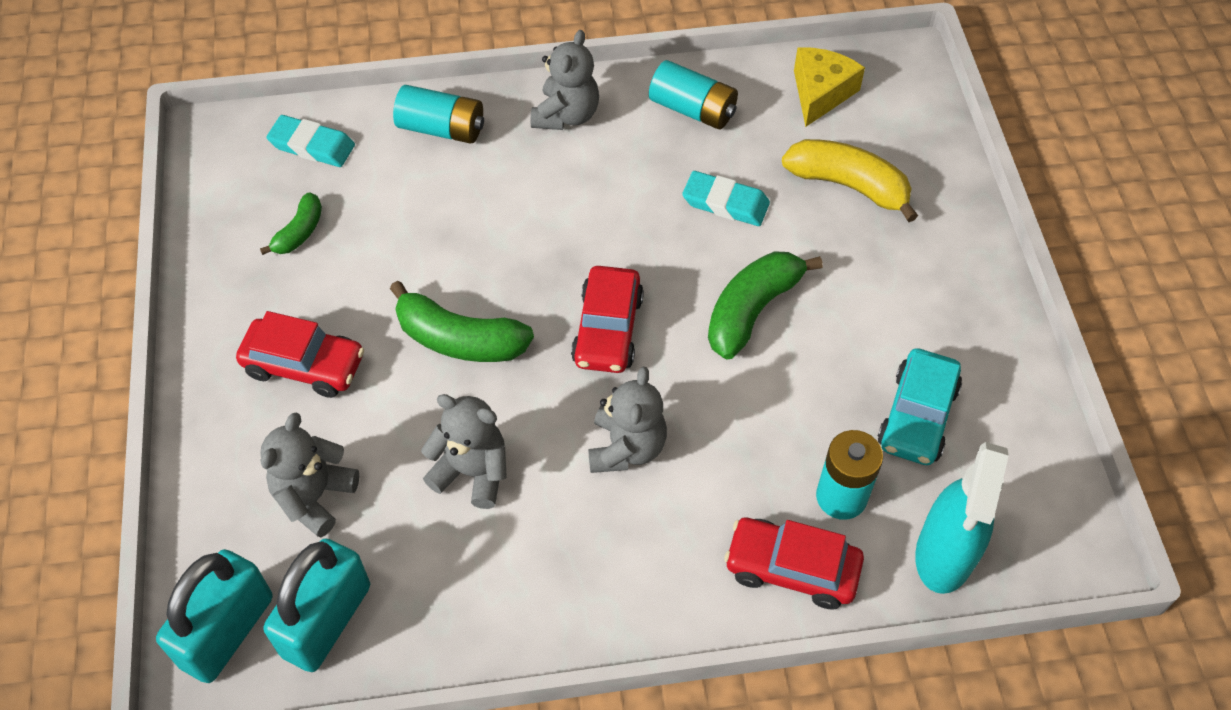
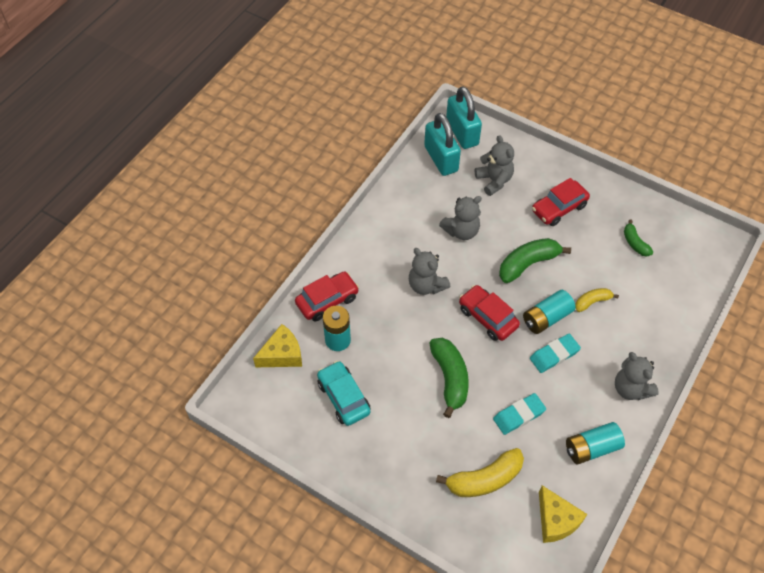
camera: 130 degrees right, 0 degrees up
(312, 145) = (688, 275): turquoise eraser -> turquoise eraser (554, 355)
(441, 128) = (661, 331): turquoise battery -> turquoise battery (546, 318)
(460, 225) = (592, 302): none -> yellow banana
(944, 555) = (282, 354): turquoise spray bottle -> yellow cheese

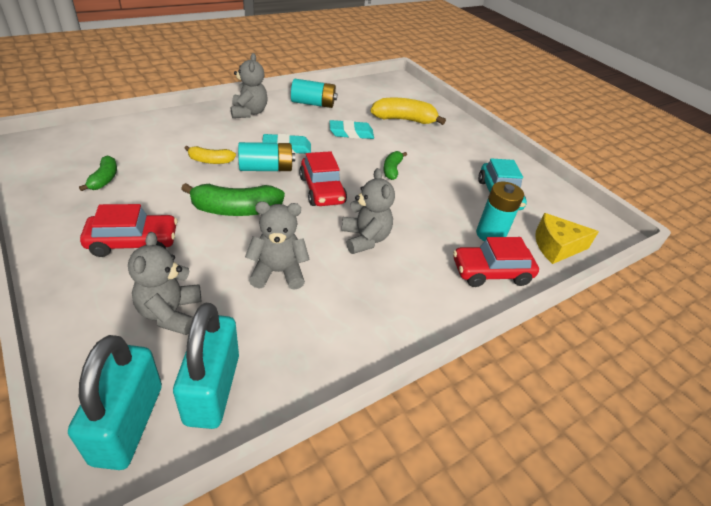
camera: 160 degrees left, 15 degrees down
(450, 378) = (392, 170): green banana -> green banana, size x0.57
(556, 520) = (369, 92): yellow cheese -> none

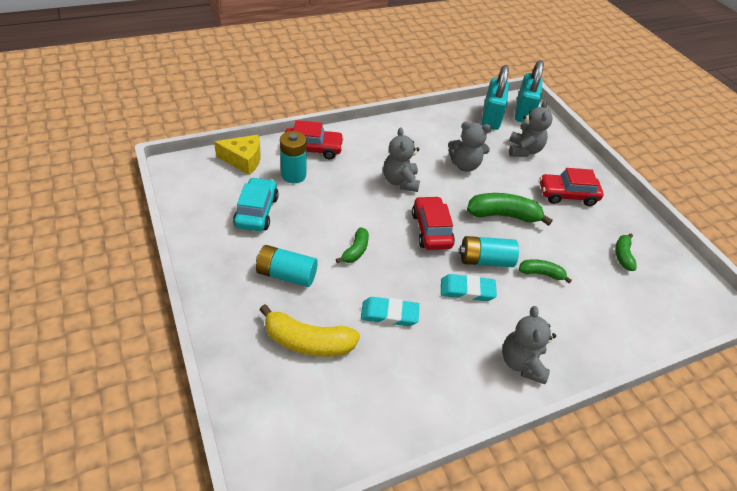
camera: 170 degrees left, 5 degrees up
(210, 161) = (541, 273): yellow banana -> green banana
(313, 103) = (435, 386): turquoise battery -> turquoise battery (286, 274)

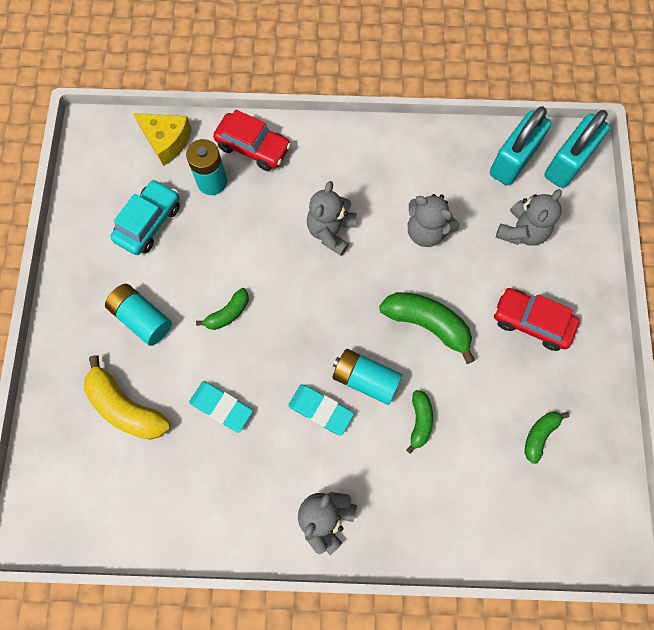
camera: 30 degrees right, 25 degrees up
(431, 230) = (327, 315): red car -> none
(541, 273) = (419, 421): green banana -> green banana turned 60 degrees clockwise

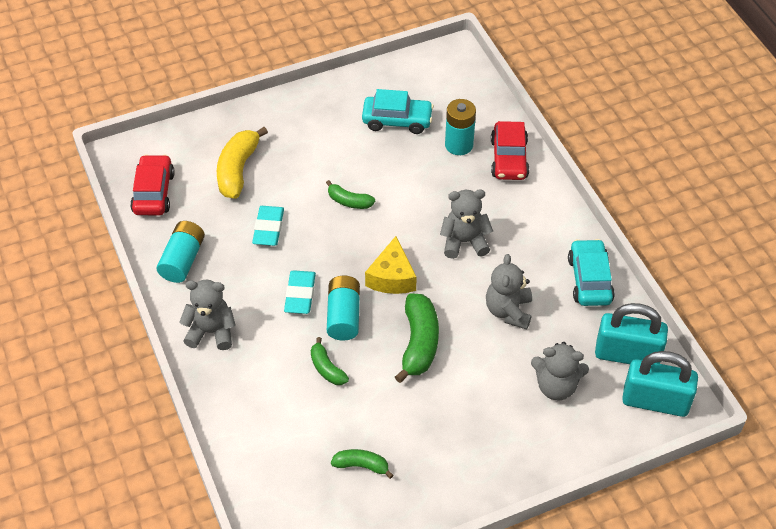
camera: 65 degrees right, 20 degrees down
(142, 318) = (314, 150): turquoise battery -> turquoise battery (183, 260)
(167, 141) = (476, 102): yellow cheese -> yellow cheese (392, 277)
(419, 421) = (327, 368): green banana -> green banana turned 75 degrees clockwise
(423, 150) = (589, 280): none -> turquoise car
(531, 322) = (468, 424): red car -> red car (154, 193)

